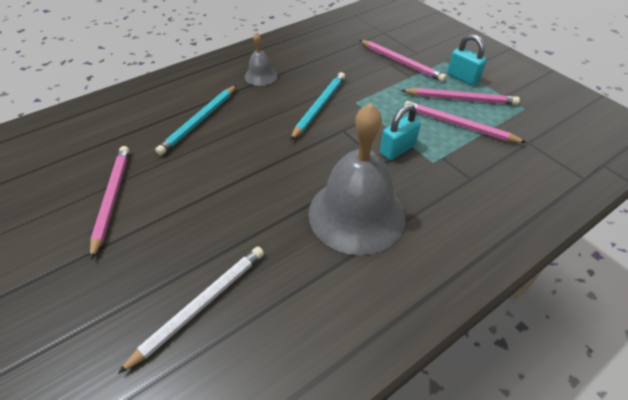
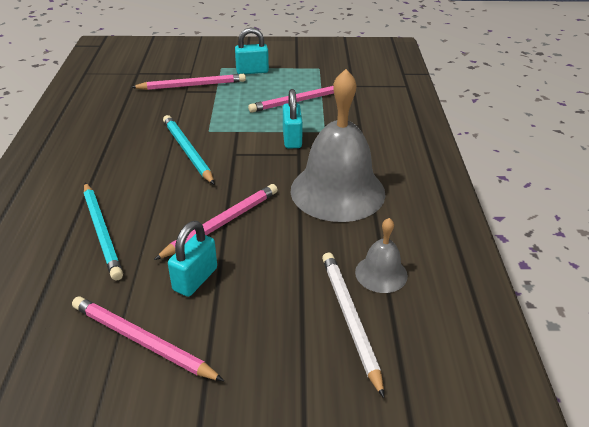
camera: 55 degrees left, 10 degrees down
(185, 190) = (195, 279): none -> turquoise padlock
(261, 76) = (90, 163): grey bell -> grey bell (381, 273)
(460, 99) = (274, 85): pink pencil -> pink pencil (221, 224)

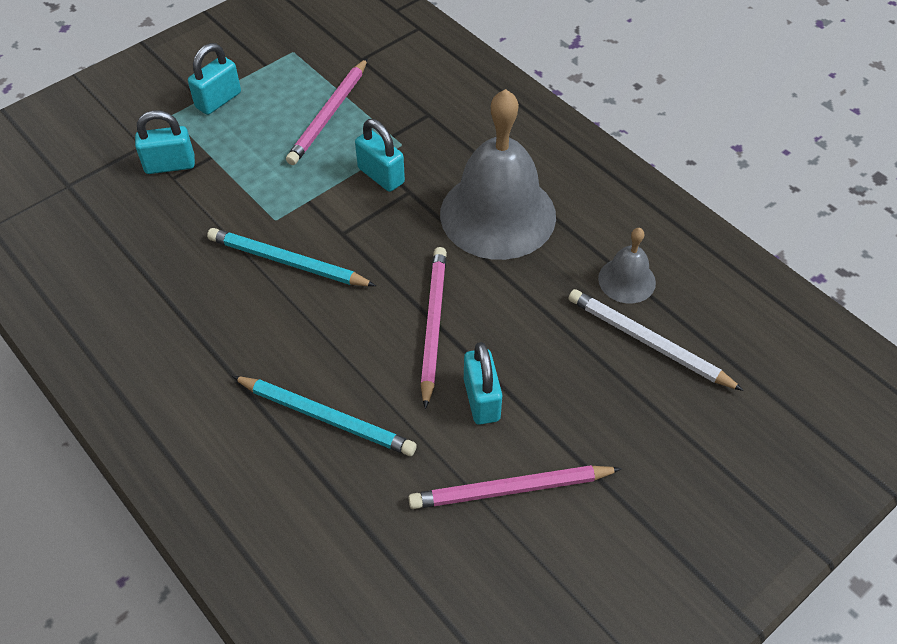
camera: 40 degrees left, 15 degrees up
(192, 85) = (170, 165): pink pencil -> turquoise padlock

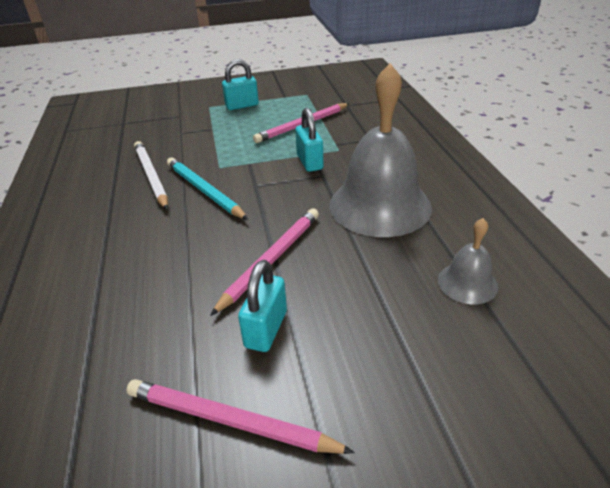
camera: 30 degrees right, 15 degrees down
(170, 165) = (185, 127): turquoise padlock -> none
(326, 417) = (135, 294): turquoise pencil -> none
(649, 342) = (461, 342): white pencil -> white pencil (151, 176)

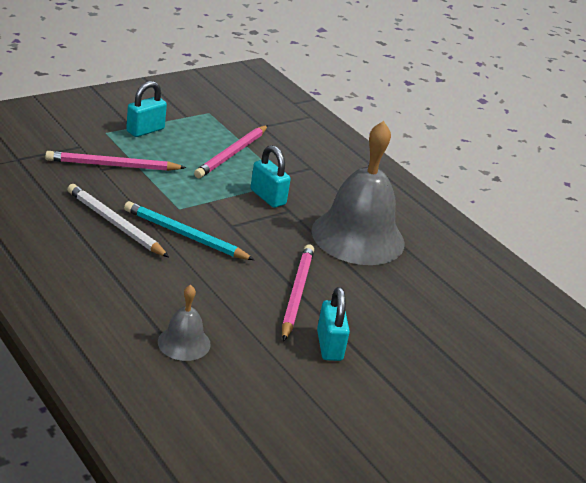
camera: 30 degrees left, 5 degrees down
(231, 420) = (346, 405): pink pencil -> pink pencil (113, 165)
(467, 283) = (456, 294): grey bell -> grey bell (184, 343)

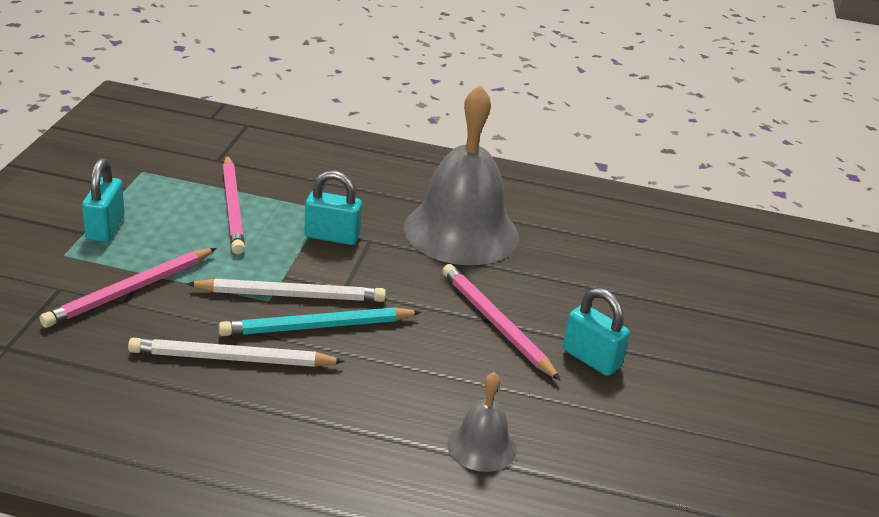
camera: 40 degrees left, 0 degrees up
(195, 213) = (291, 295): none -> white pencil

